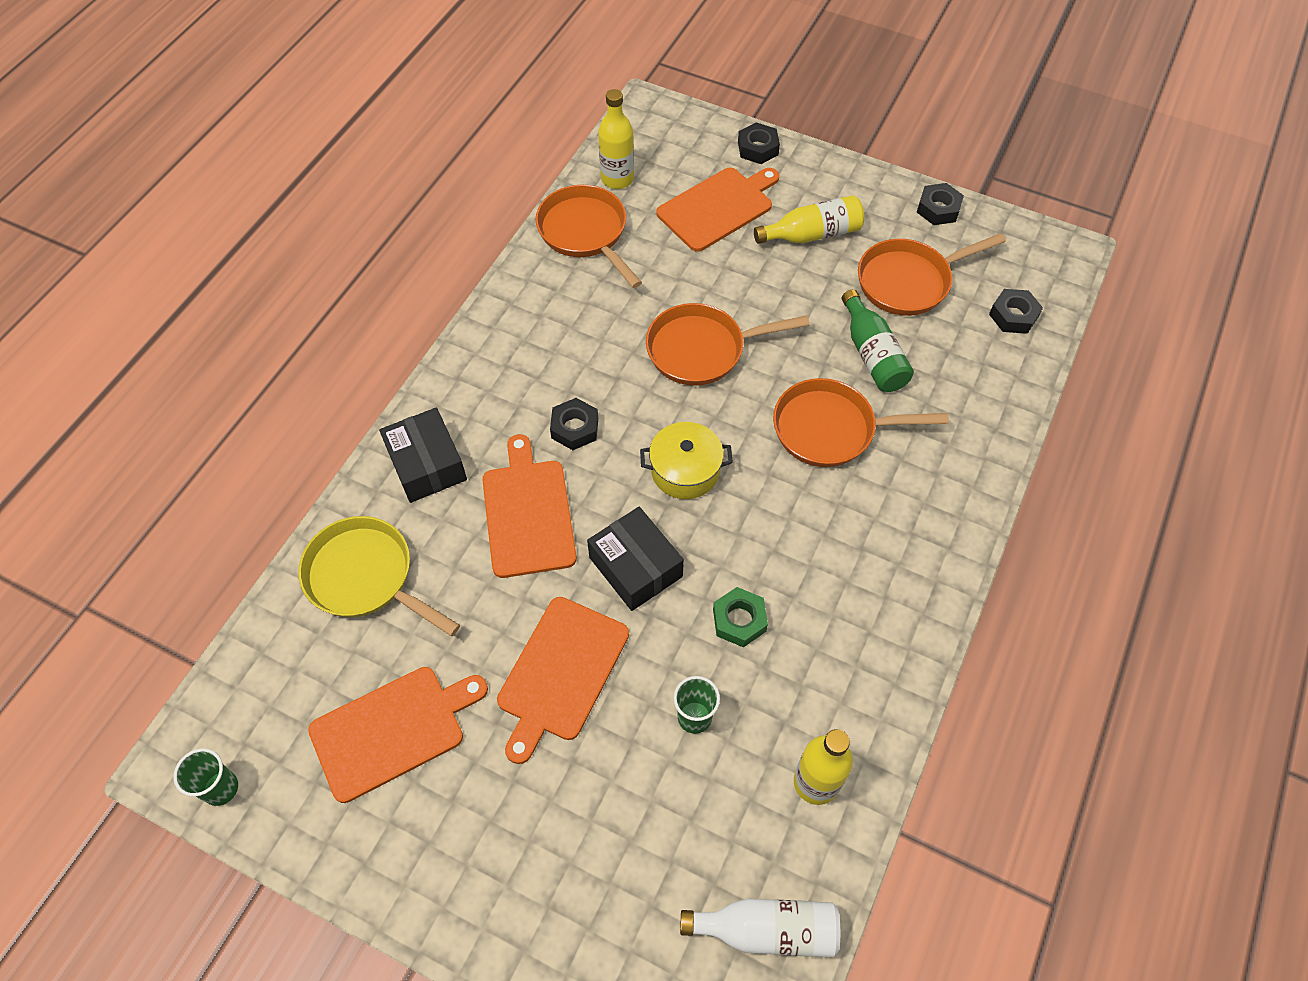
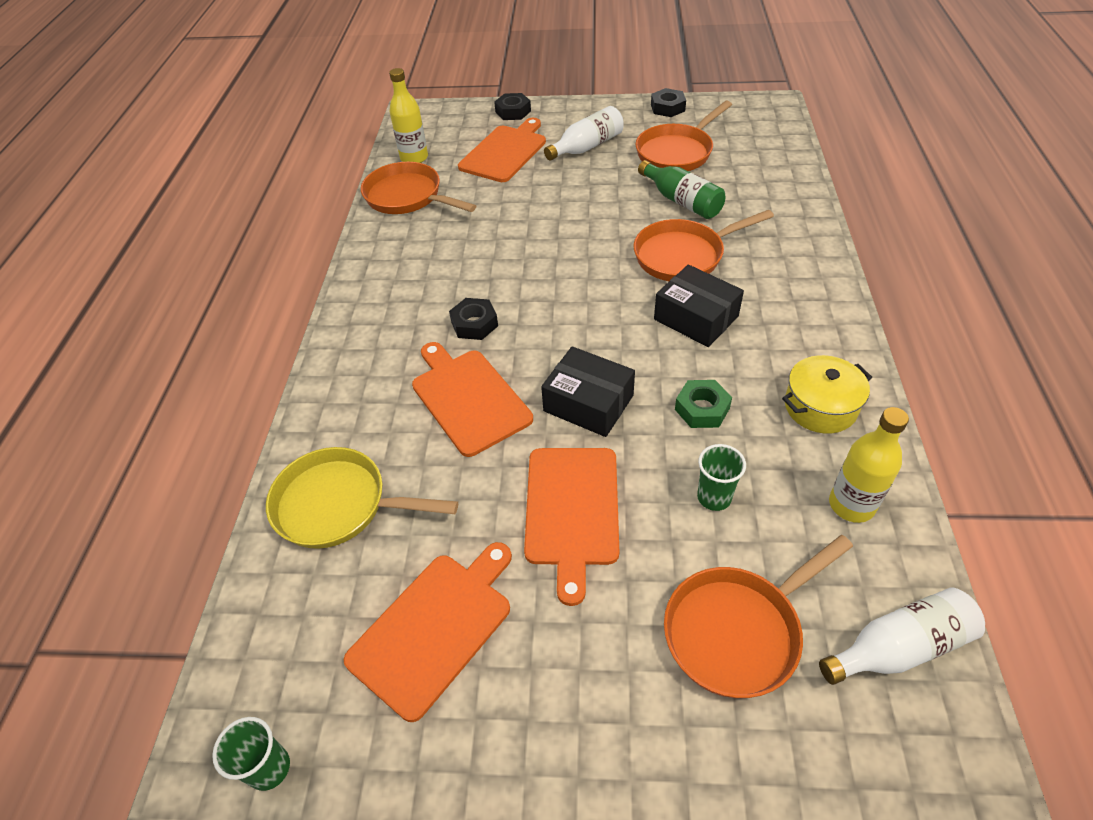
camera: 20 degrees left, 10 degrees down
(427, 464) = (354, 395): black box -> black box (696, 318)
(685, 470) = (586, 321): yellow pot -> yellow pot (820, 407)
(702, 350) = (548, 239): orange pan -> orange pan (737, 631)
(812, 234) = (587, 147): yellow bottle -> white bottle
(1013, 316) = (765, 149): black nut -> none

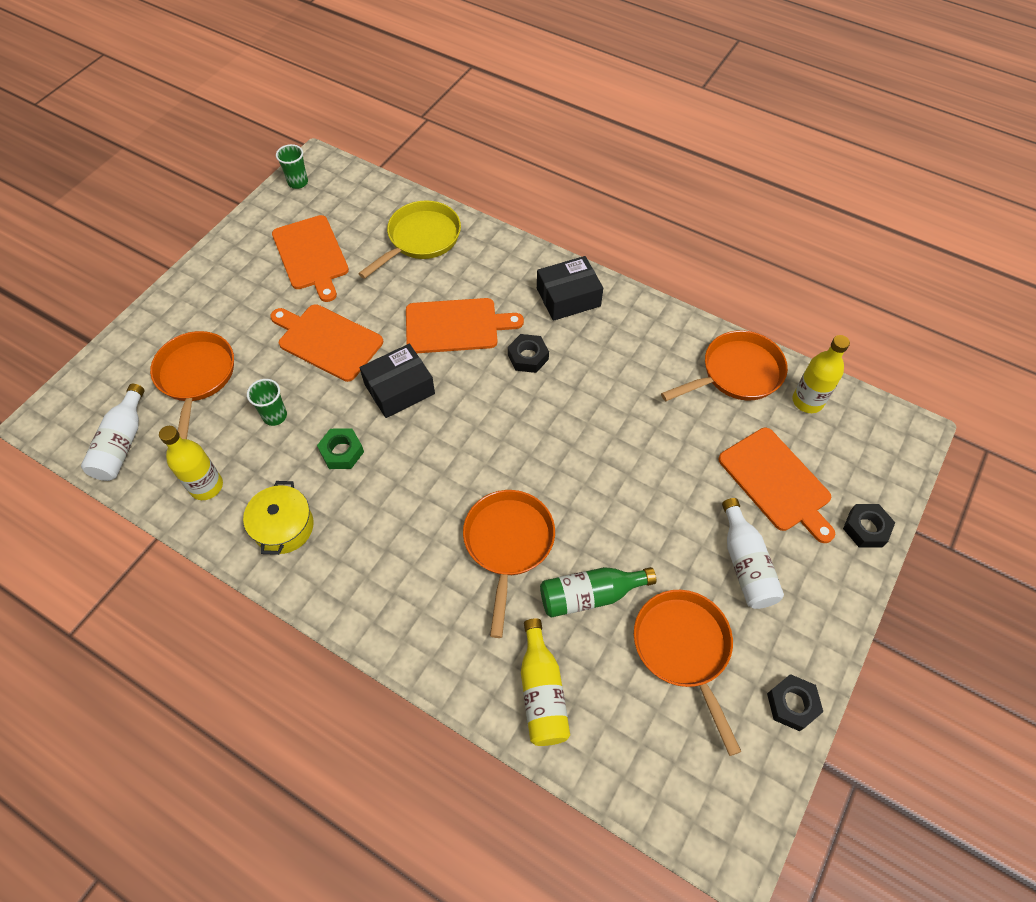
camera: 115 degrees right, 10 degrees up
(696, 318) = (428, 504): black box -> black box (568, 297)
(775, 196) = (542, 692): none -> yellow bottle

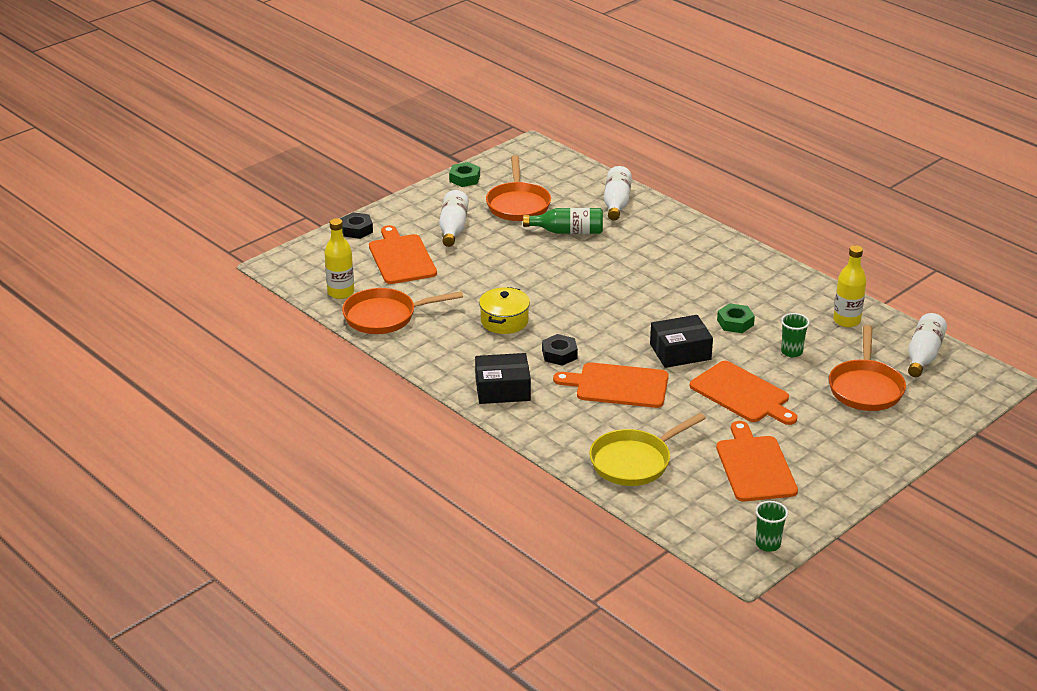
camera: 165 degrees left, 25 degrees down
(284, 527) = (783, 291): yellow pot -> yellow pot (504, 321)
(508, 544) = (616, 260): orange pan -> none
(542, 692) = (616, 203): yellow bottle -> white bottle
(792, 704) = (464, 178): black nut -> green nut

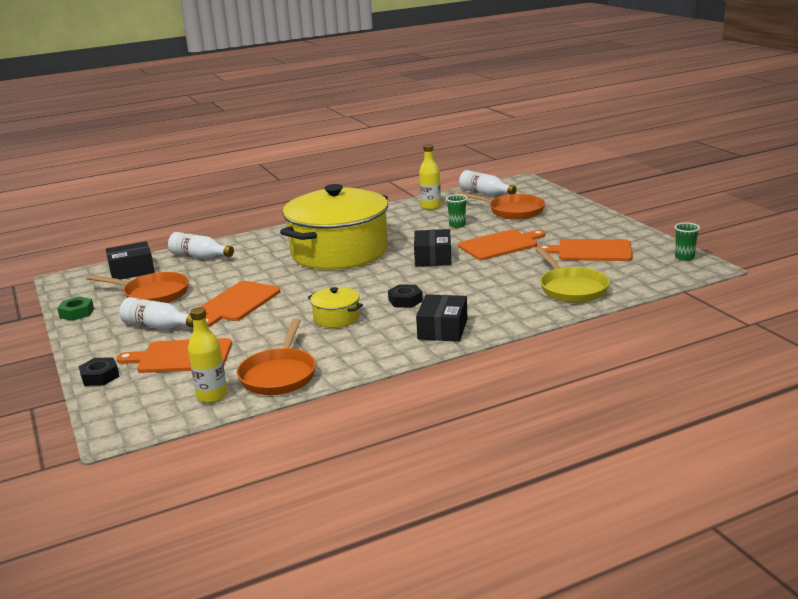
camera: 70 degrees left, 10 degrees down
(566, 176) = (132, 270): none -> black box
(568, 231) = (221, 279): green bottle -> none
(618, 385) = (465, 283): orange cutting board -> orange cutting board (237, 303)
(668, 285) = (339, 252): none -> yellow pot
(735, 323) = (408, 237): green nut -> none

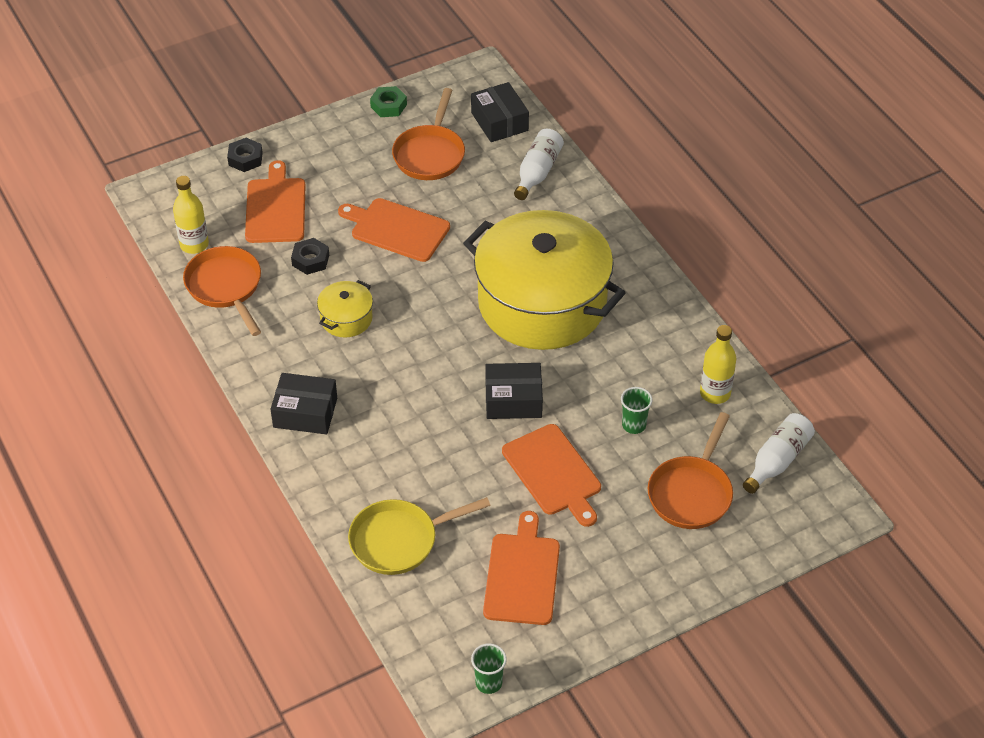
camera: 85 degrees right, 25 degrees up
(157, 326) = (347, 176): white bottle -> none
(279, 375) = (225, 287): orange pan -> orange pan turned 60 degrees clockwise
(405, 300) = (384, 377): black nut -> black nut (310, 260)

